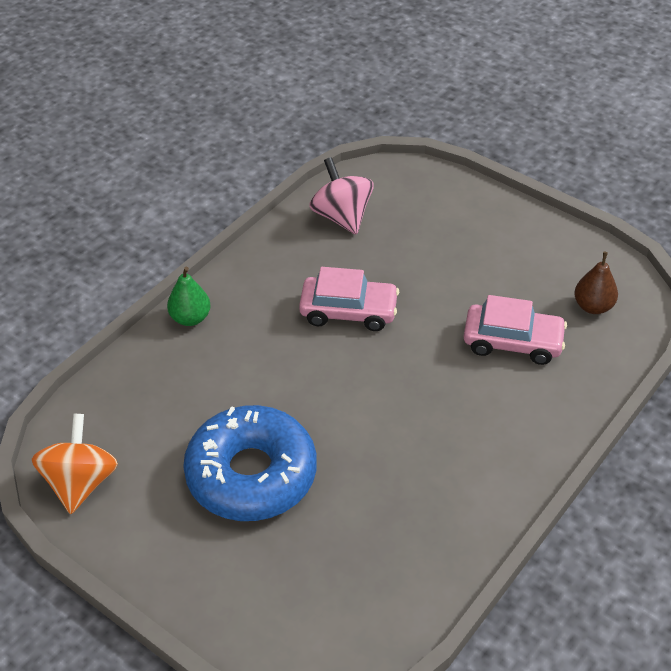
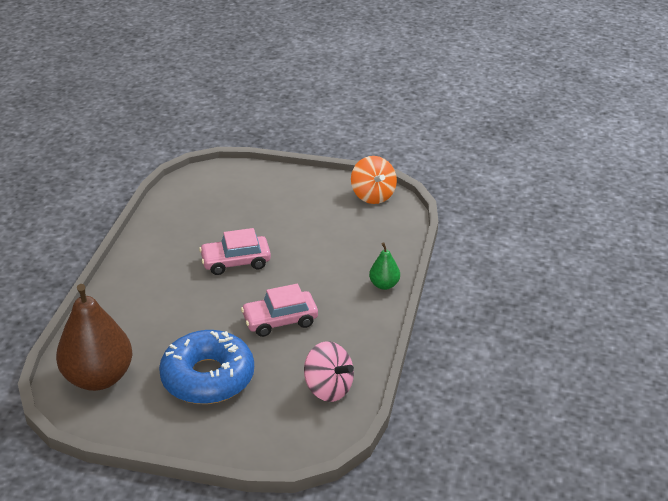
camera: 155 degrees right, 10 degrees down
(251, 474) = (284, 223): blue donut -> blue donut (208, 377)
(512, 342) = (154, 335): pink car -> pink car (236, 262)
(593, 306) = (98, 378): brown pear -> brown pear, size x2.14

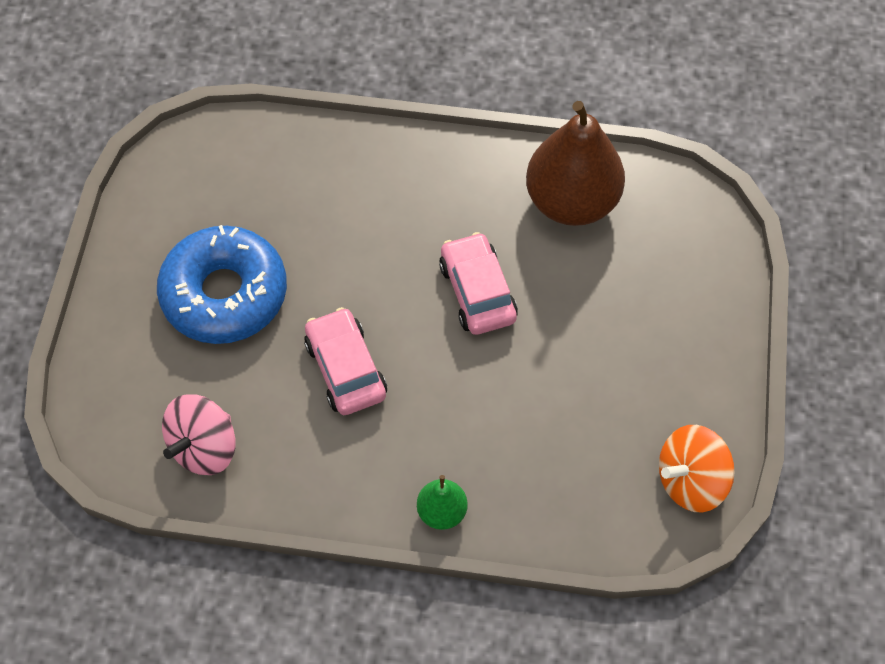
camera: 85 degrees right, 25 degrees up
(98, 378) = (222, 170): brown pear -> brown pear (571, 201)

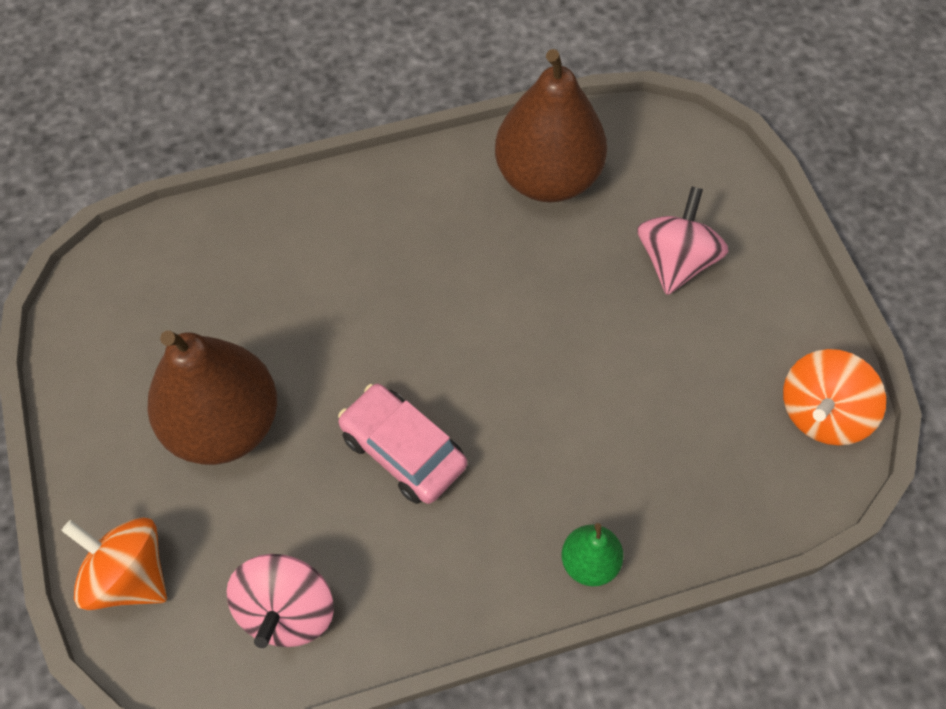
camera: 25 degrees left, 0 degrees up
(107, 374) = (129, 575): none -> orange spinning top
(225, 294) = (224, 424): blue donut -> brown pear
(477, 292) = (501, 308): pink car -> none
(639, 311) = (675, 261): none -> pink spinning top

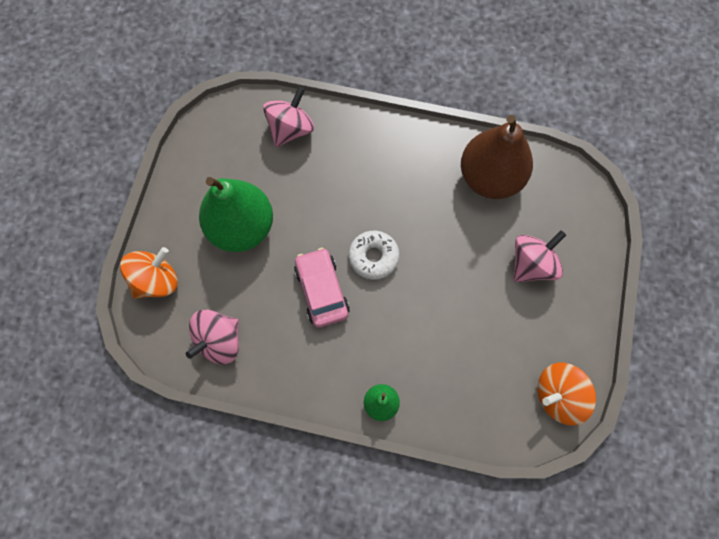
camera: 30 degrees right, 10 degrees up
(129, 575) = (156, 281): orange spinning top -> orange spinning top turned 75 degrees clockwise
(218, 249) = (290, 129): none -> pink spinning top
(224, 424) = (241, 227): brown pear -> green pear
(451, 364) = (373, 257): none -> white donut

